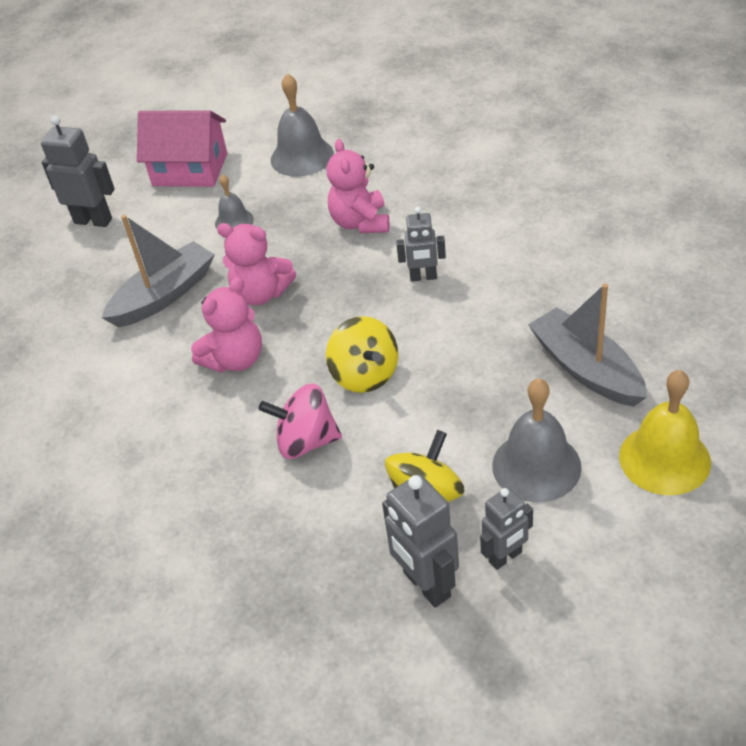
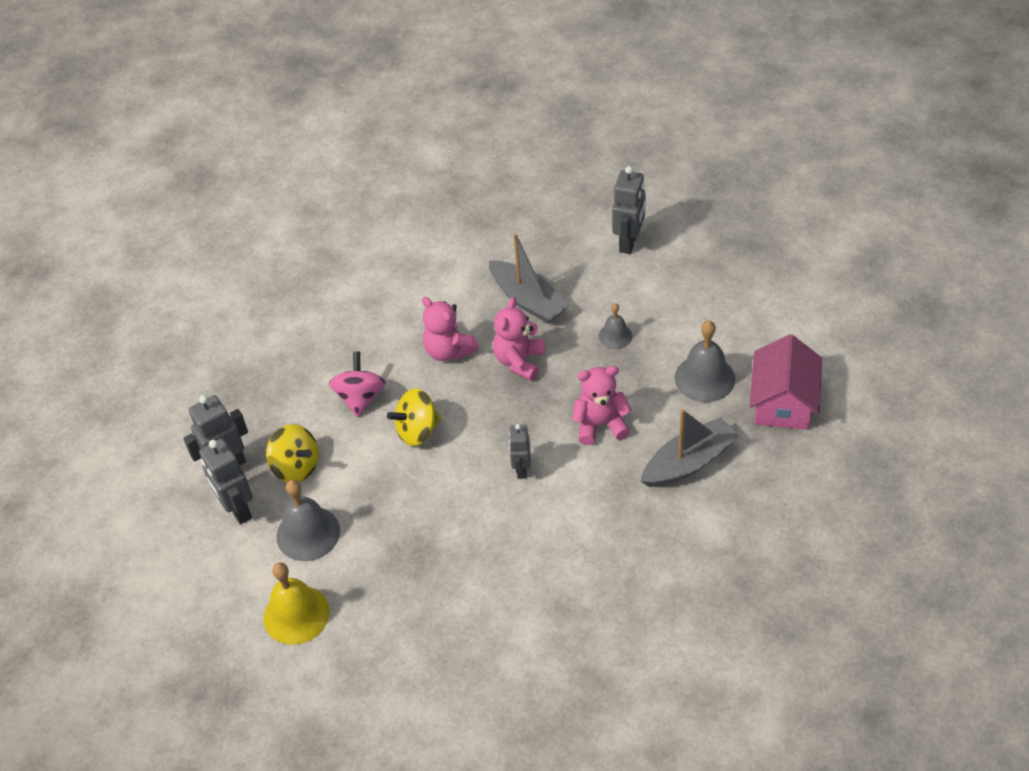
camera: 90 degrees right, 5 degrees up
(190, 169) = (694, 298): pink house -> pink house (783, 402)
(505, 557) = (237, 510): grey robot -> grey robot, size x1.55
(586, 369) = (395, 575): grey boat -> grey boat (689, 462)

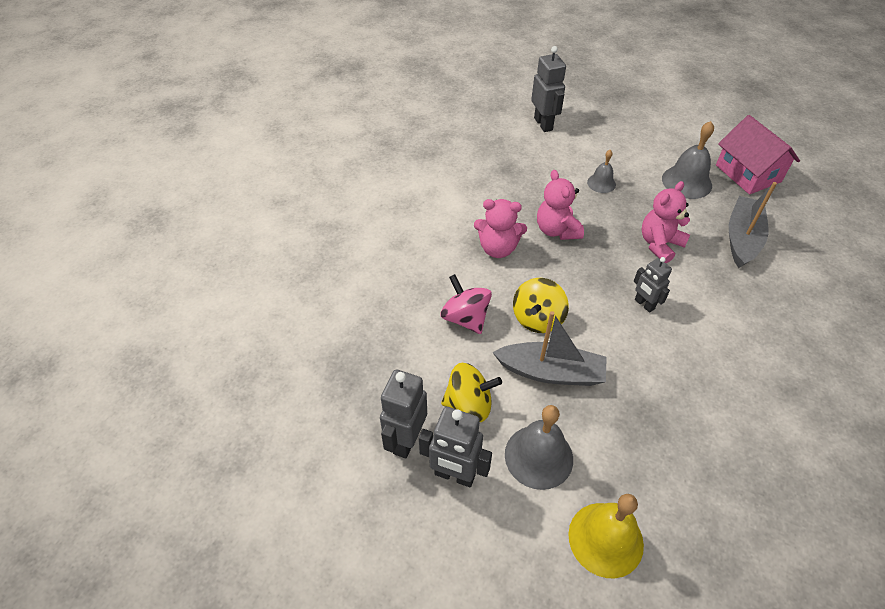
camera: 40 degrees left, 0 degrees up
(528, 300) = (517, 188): grey boat -> grey boat (551, 372)

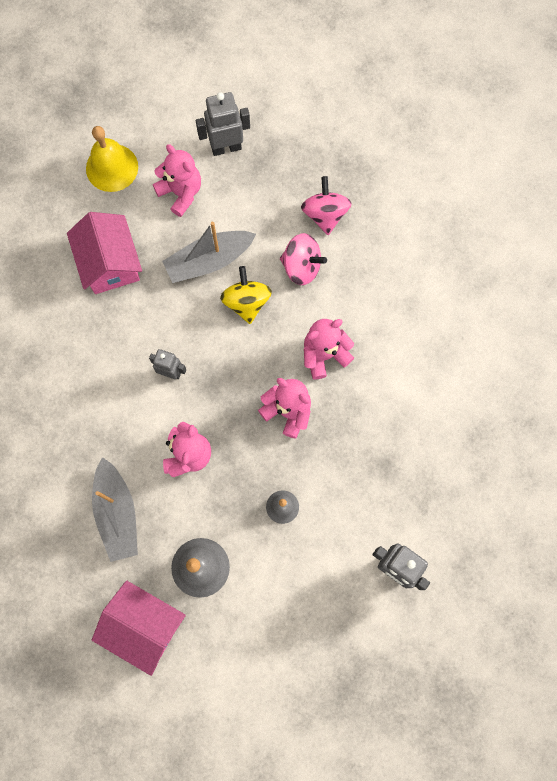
camera: 145 degrees right, 25 degrees up
(406, 440) = (273, 149): grey robot -> none
(407, 347) = (325, 214): none -> pink spinning top
(469, 404) = (249, 199): yellow spinning top -> none
(538, 456) = (181, 193): grey bell -> pink teddy bear
(660, 430) = (110, 263): none -> pink house

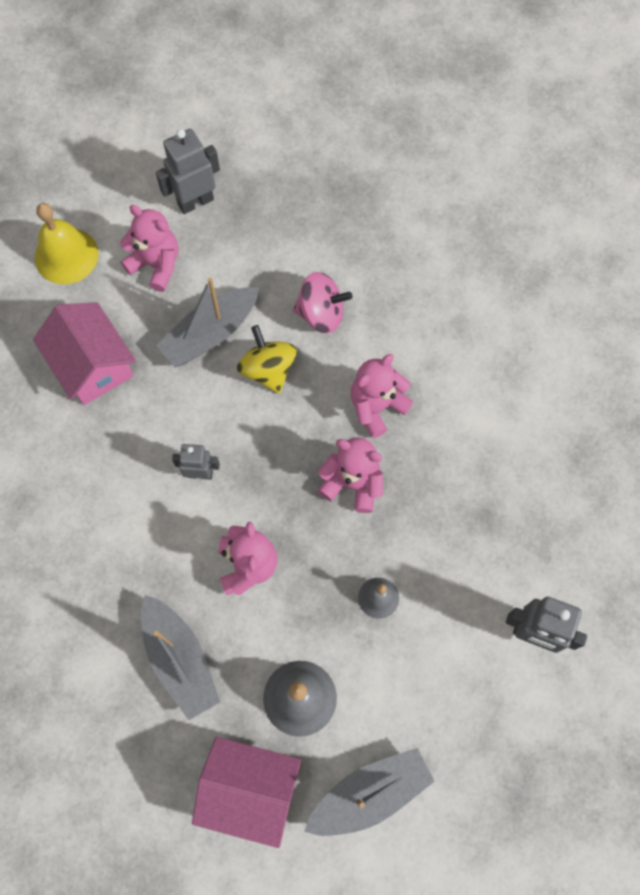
camera: 15 degrees left, 5 degrees down
(233, 654) = (369, 793): none -> grey boat
(325, 214) = (331, 249): pink spinning top -> none

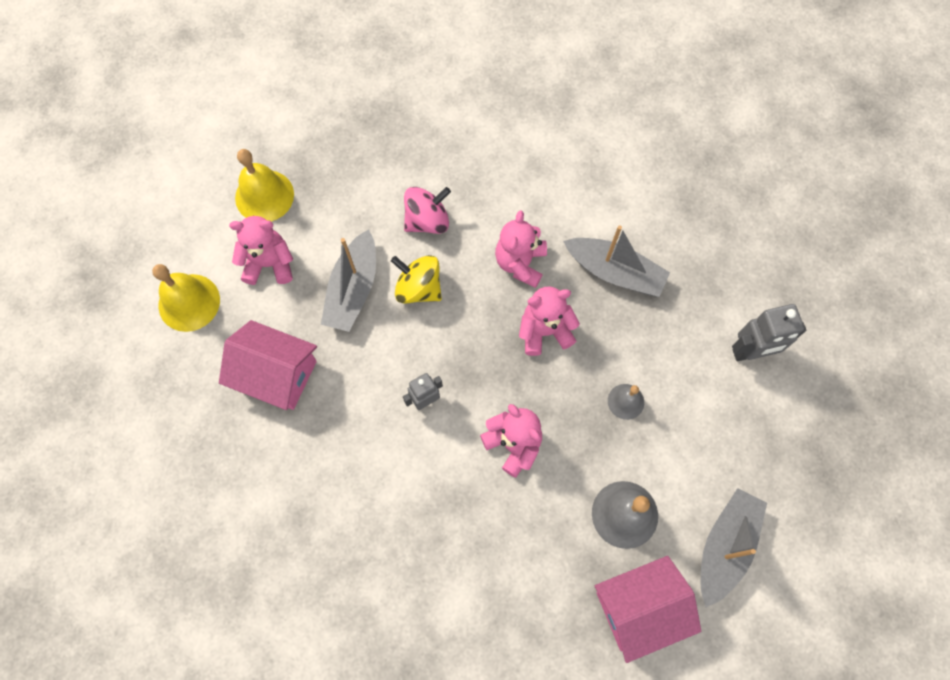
camera: 35 degrees left, 0 degrees up
(180, 659) = (516, 550): grey boat -> grey boat (615, 272)
(195, 202) = (264, 196): grey robot -> yellow bell

